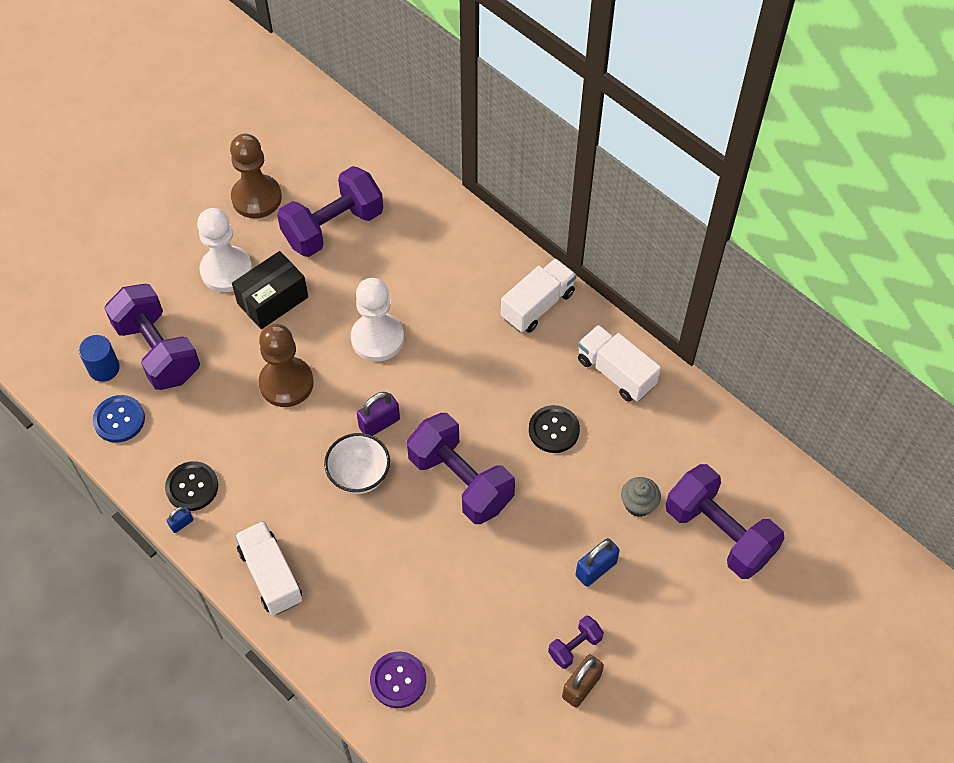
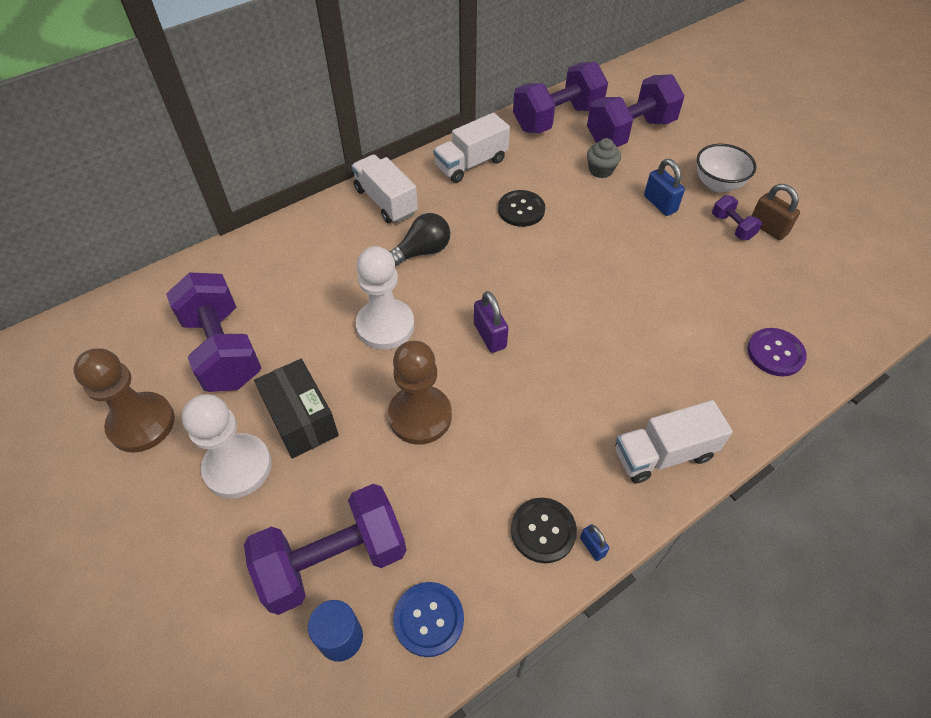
camera: 80 degrees left, 5 degrees down
(359, 476) = (549, 360): white bowl -> white bowl (717, 184)
(460, 481) = (565, 280): purple dumbbell -> purple dumbbell (557, 119)
(474, 350) = (421, 252): none -> black light bulb

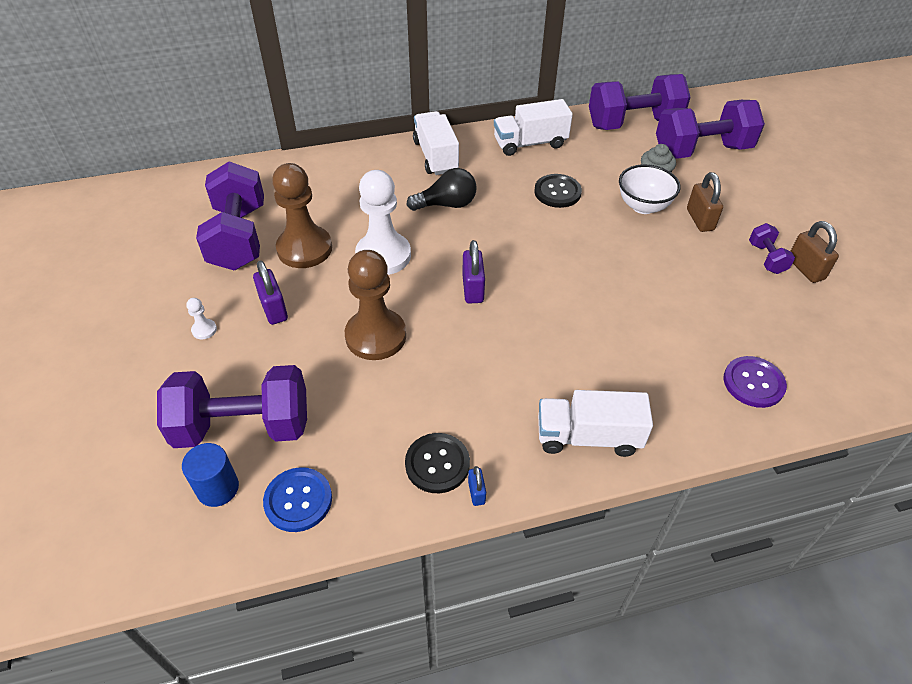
camera: 20 degrees right, 5 degrees down
(141, 423) = (147, 275): brown pawn -> brown pawn (304, 249)
(238, 467) = (204, 330): white pawn -> white pawn, size x0.40
(301, 419) = (274, 309): black box -> purple padlock
(660, 204) = (700, 220): blue padlock -> brown padlock
(717, 184) = (770, 217): white bowl -> white bowl (643, 206)

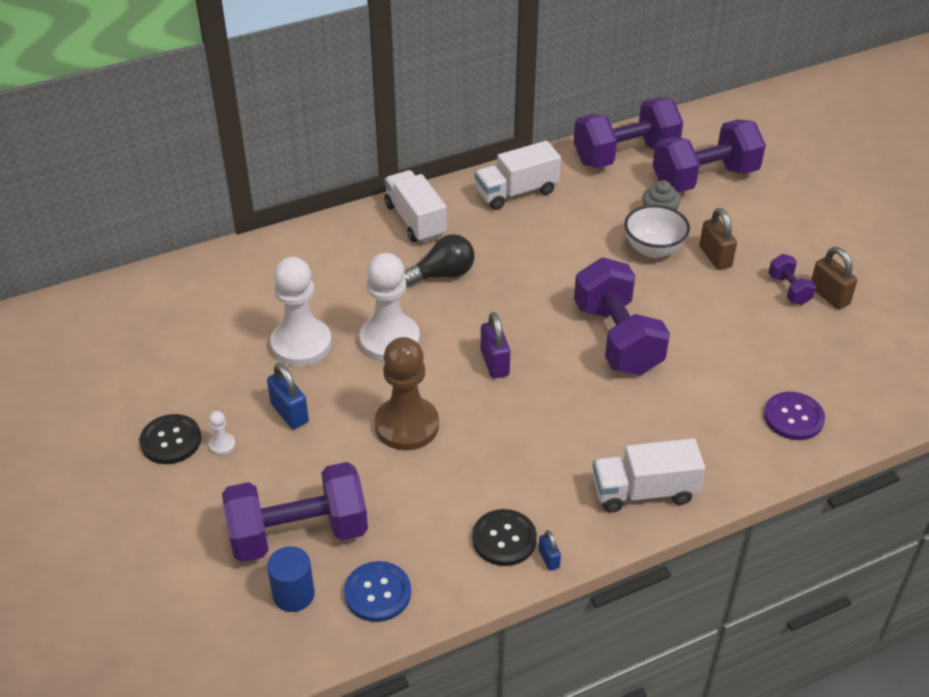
camera: 10 degrees left, 5 degrees down
(239, 237) = (224, 341): purple dumbbell -> purple dumbbell (617, 339)
(274, 309) = (289, 413): purple padlock -> blue padlock
(304, 249) = (301, 344): brown pawn -> white pawn
(557, 192) = (559, 245): black button -> black button (171, 441)

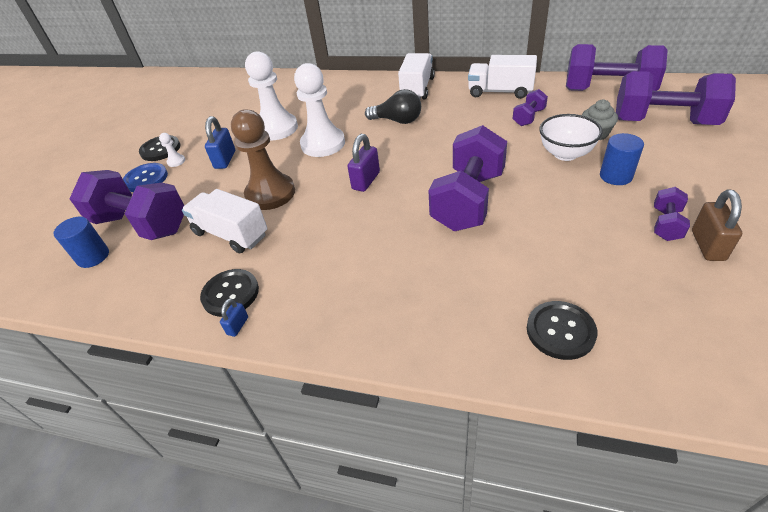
camera: 45 degrees right, 0 degrees up
(377, 593) = (126, 282): blue button -> blue button (146, 179)
(579, 217) = (528, 117): none -> purple dumbbell
(644, 492) = (360, 318): white truck -> white truck (231, 234)
(715, 257) = (616, 176): brown padlock -> blue cylinder
(793, 417) = (560, 331): purple button -> black button

